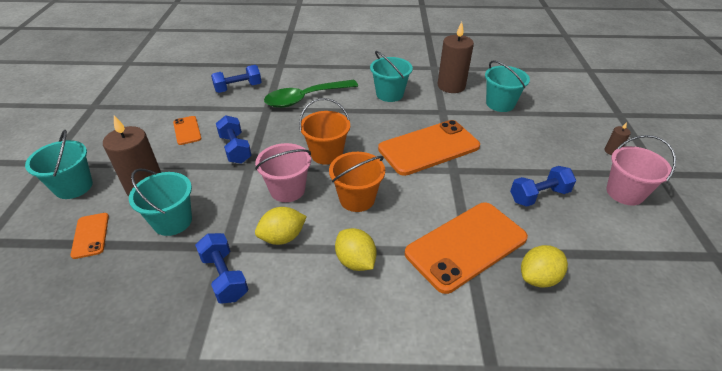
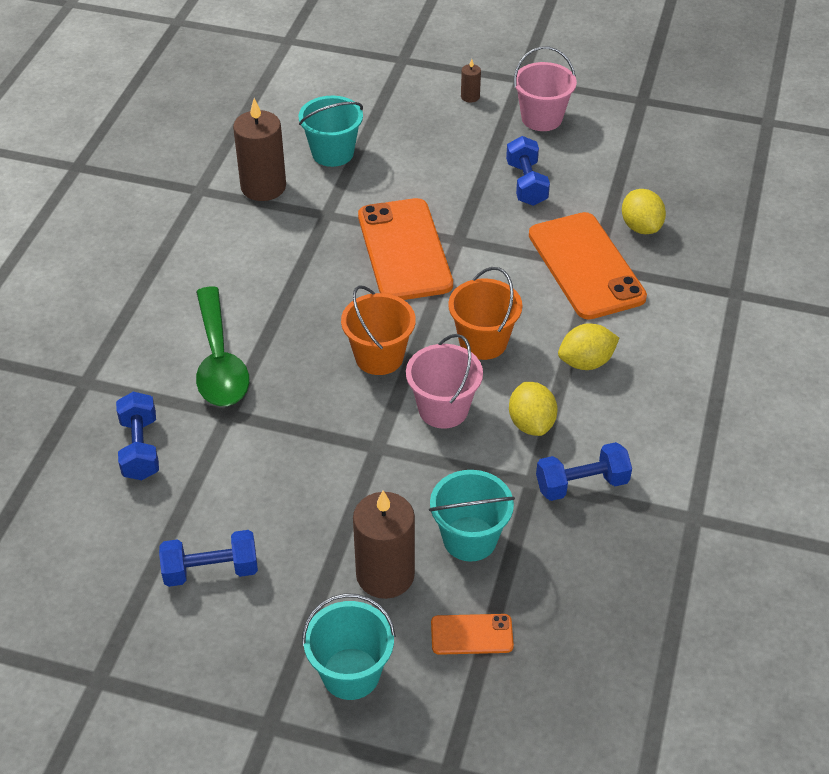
camera: 75 degrees left, 5 degrees up
(187, 130) = (249, 525): orange phone -> none
(235, 149) = (327, 461): blue dumbbell -> blue dumbbell (211, 570)
(389, 94) = (254, 259): turquoise bucket -> none

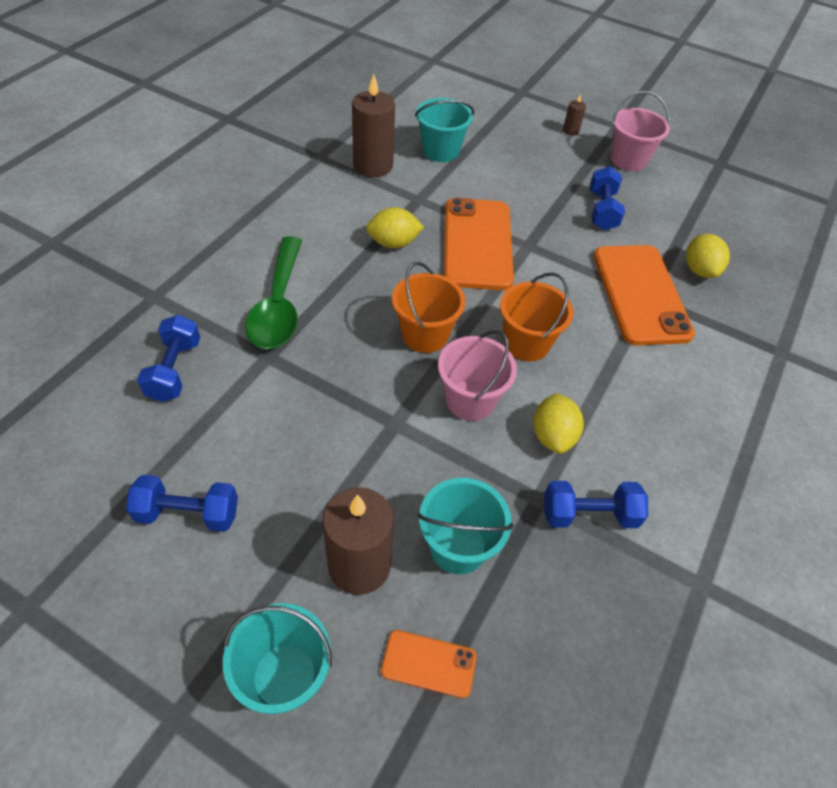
camera: 10 degrees right, 5 degrees up
(586, 362) = (621, 386): yellow lemon -> yellow lemon (393, 243)

